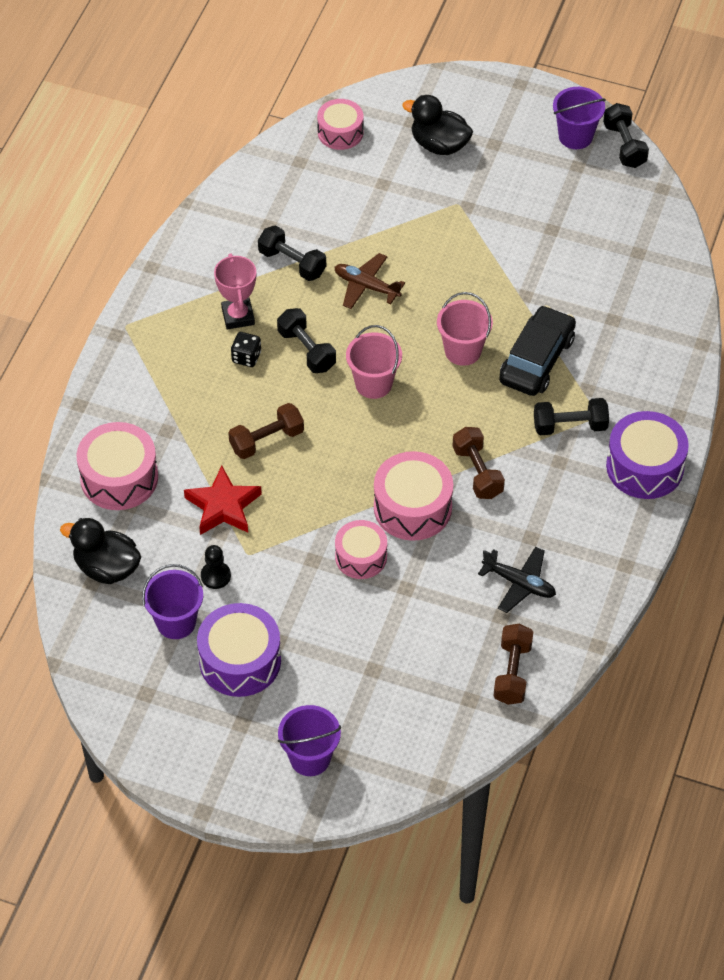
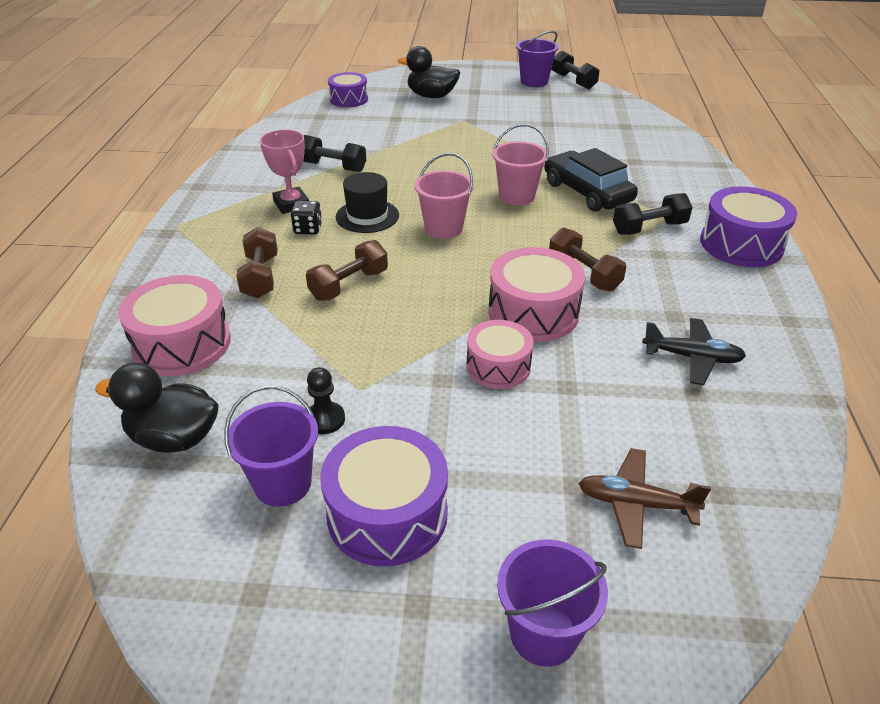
camera: 15 degrees left, 15 degrees down
(223, 506) = (316, 348): red star -> none
(306, 350) = (367, 216): black dumbbell -> black hat
(340, 132) = (349, 99): pink drum -> purple drum
(366, 286) = (407, 171): brown plane -> brown plane (636, 504)
(512, 672) = (751, 450): brown dumbbell -> brown dumbbell (260, 277)
(537, 360) = (587, 192): black car -> black car turned 45 degrees counterclockwise

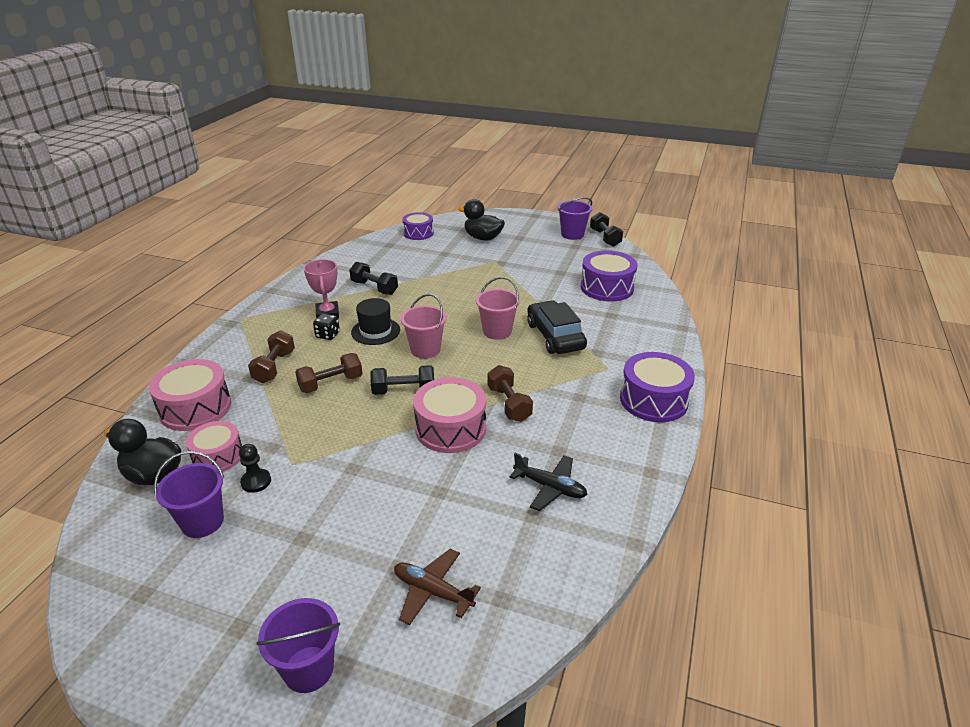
camera: 15 degrees right, 5 degrees down
(387, 514) = (257, 559): purple drum -> purple drum (607, 288)
(498, 366) = (399, 466): pink drum -> pink drum (218, 456)
(649, 228) = (585, 374): black dumbbell -> black dumbbell (403, 391)

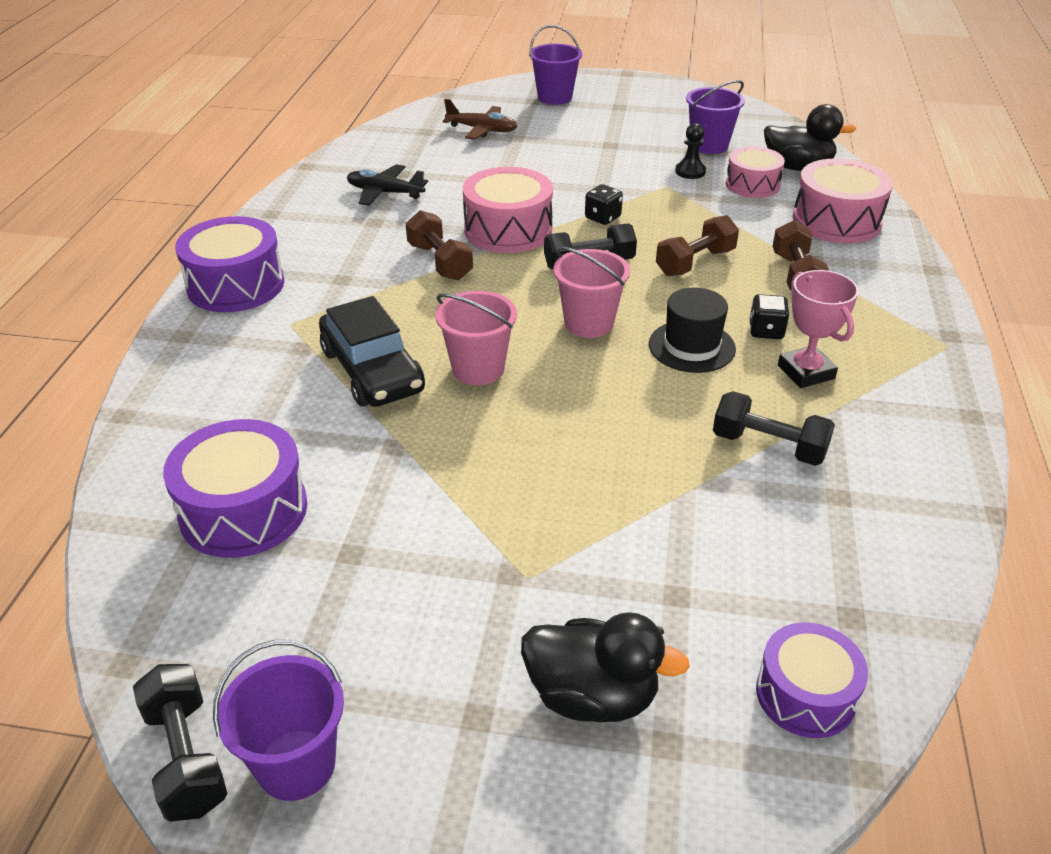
camera: 170 degrees right, 5 degrees up
(370, 433) = (602, 218): none -> black dice

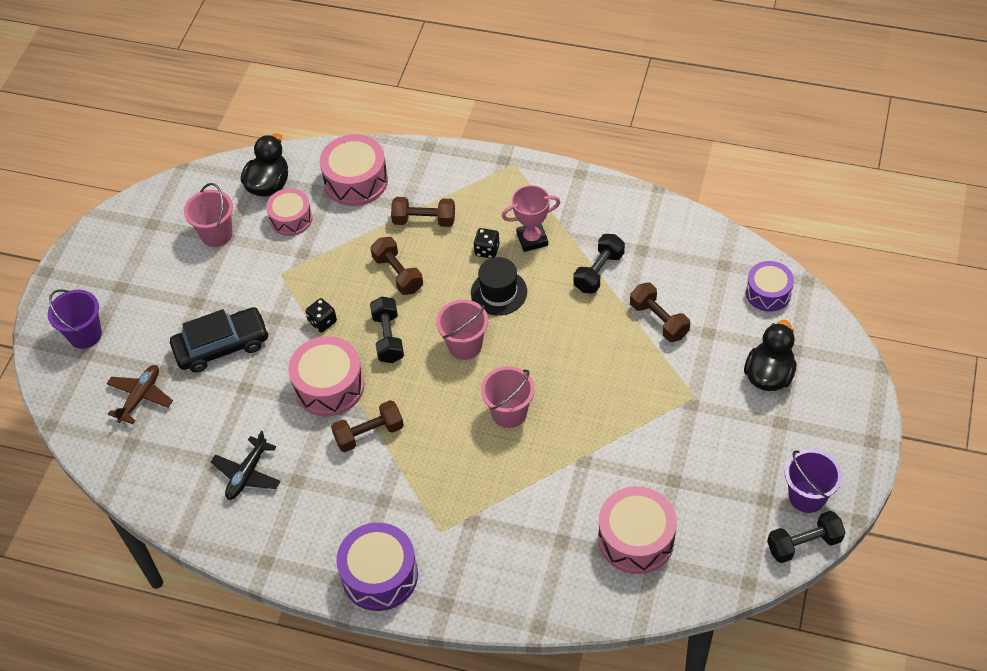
camera: 80 degrees left, 15 degrees up
(243, 510) = (636, 539): purple drum -> pink drum
(372, 370) = (504, 475): black car -> black car (222, 346)
(687, 524) = (659, 320): none -> brown dumbbell
(690, 172) = (260, 254): black pawn -> none
(709, 145) = (216, 234): purple bucket -> pink bucket

